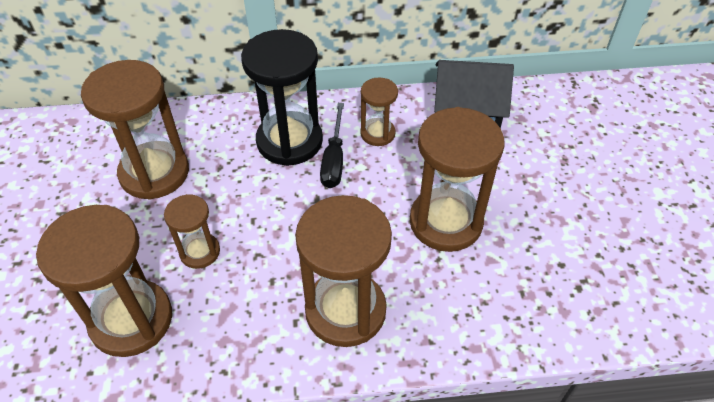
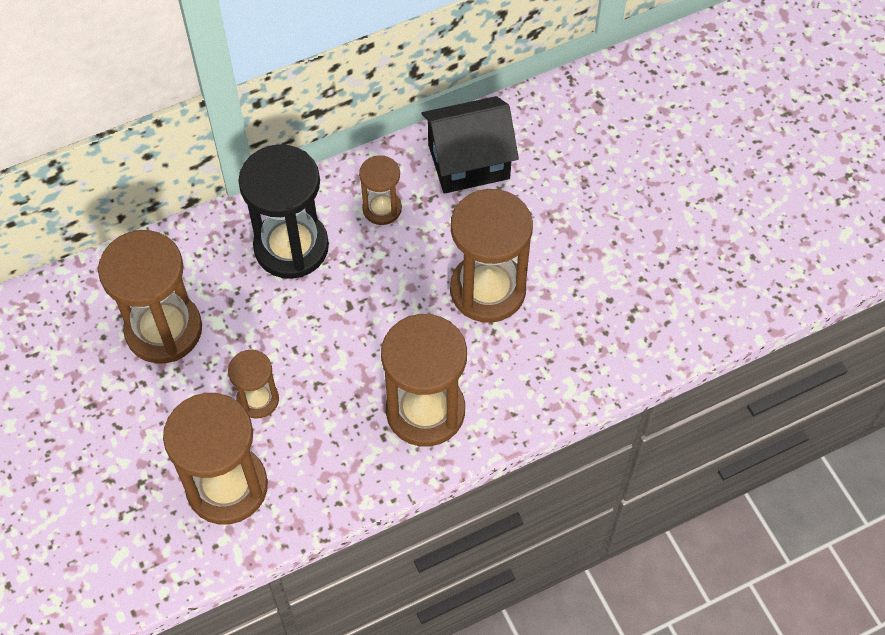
camera: 20 degrees left, 10 degrees up
(334, 159) = (348, 254): black screwdriver -> none

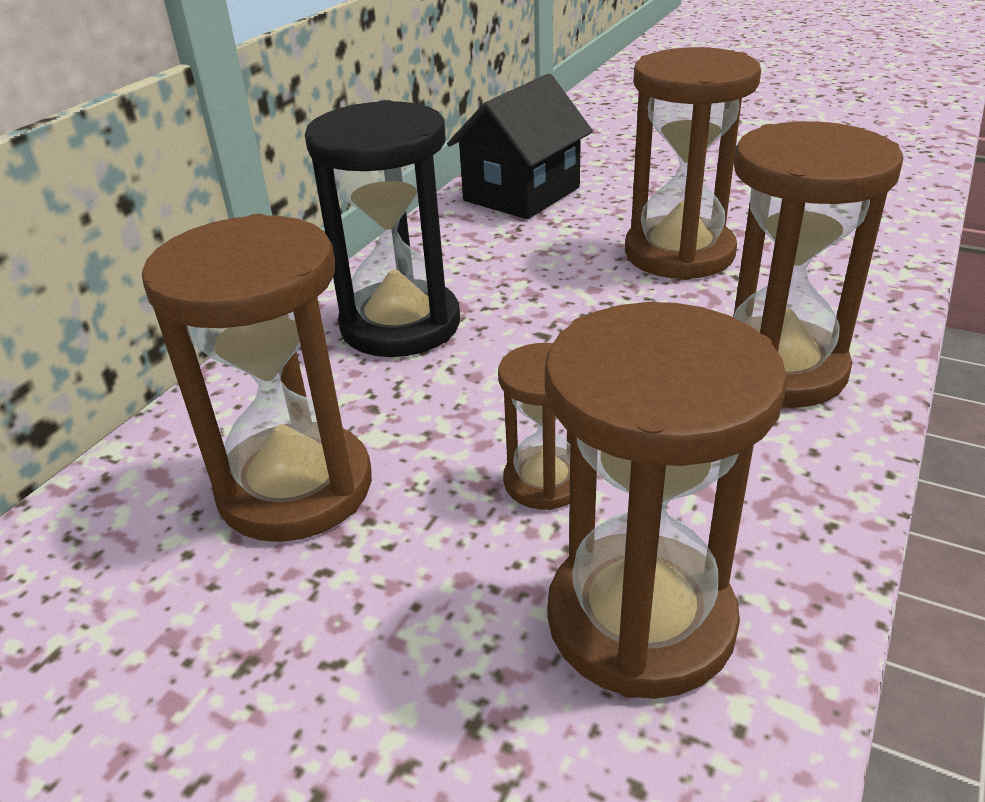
camera: 35 degrees left, 25 degrees down
(382, 208) = (474, 254): brown hourglass -> none

